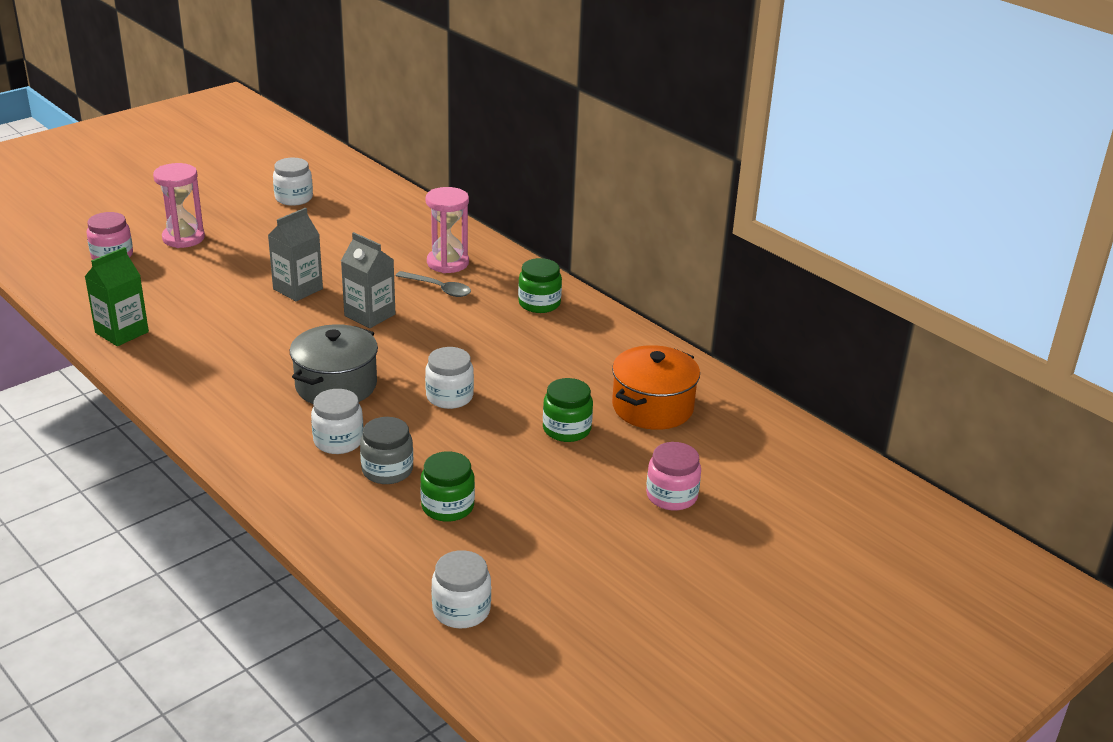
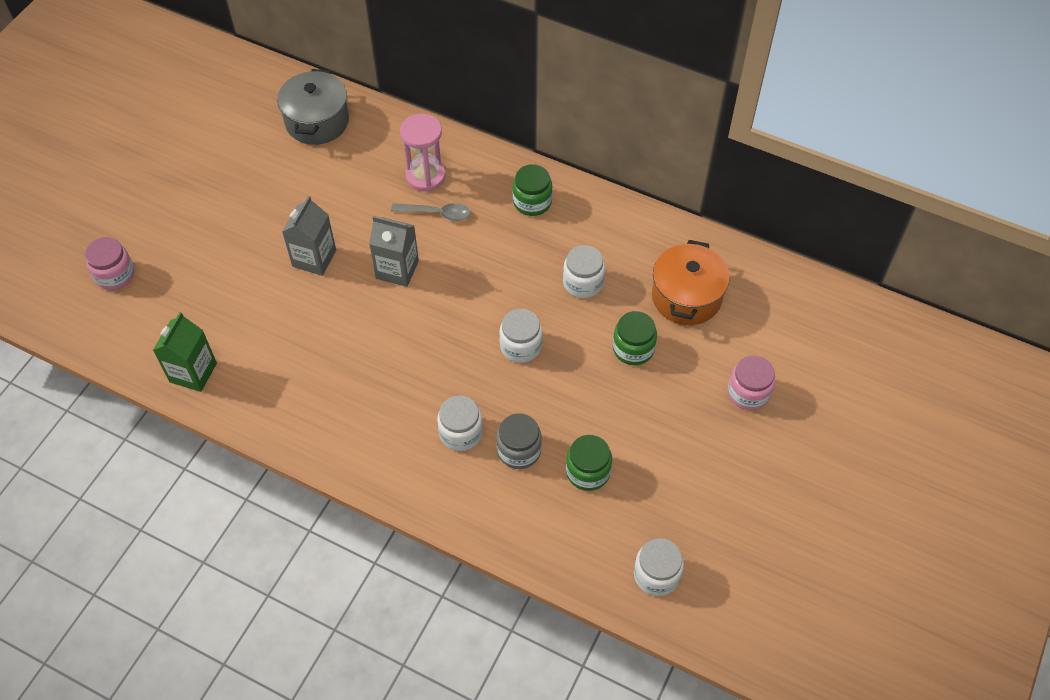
camera: 20 degrees left, 25 degrees up
(183, 238) = (166, 226): pink hourglass -> none
(294, 198) = (233, 133): white jar -> white jar (583, 283)
(336, 385) = (420, 368): grey pot -> grey pot (317, 121)

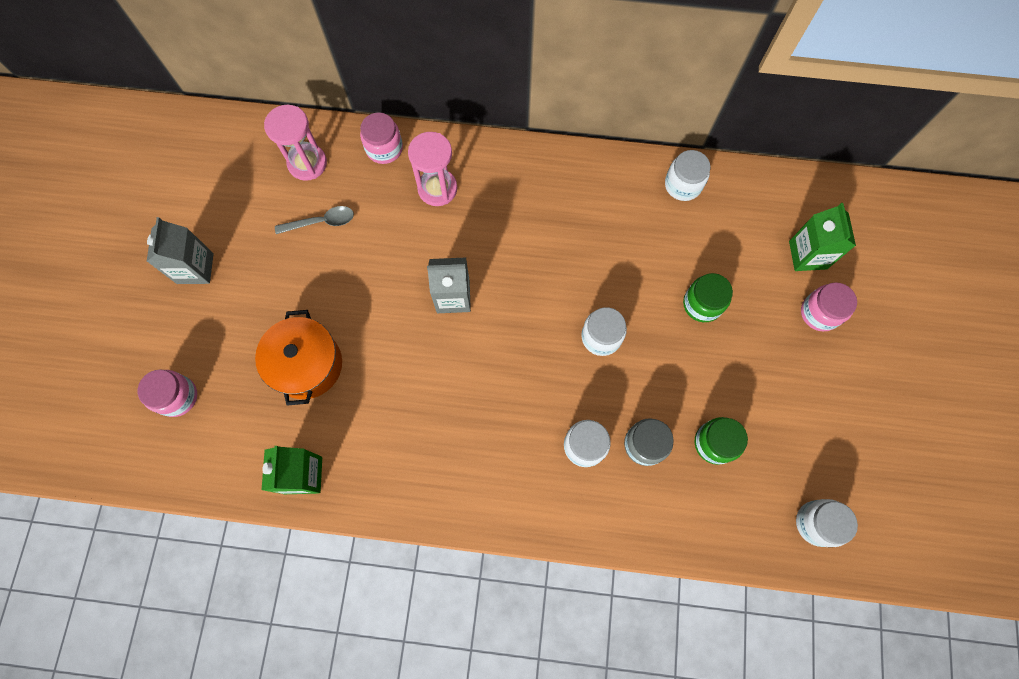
camera: 20 degrees left, 15 degrees up
(314, 258) = (368, 312): grey carton -> grey carton (195, 268)
(317, 121) = (307, 163): grey pot -> pink hourglass
(392, 129) = (384, 148): none -> pink jar
(437, 213) = (465, 225): grey spoon -> grey spoon (321, 222)
(532, 202) = (548, 184): green jar -> none
(583, 283) = (629, 252): white jar -> white jar (683, 185)
(686, 297) = (727, 235): orange pot -> orange pot (307, 365)
(760, 338) = (807, 255): none -> green carton

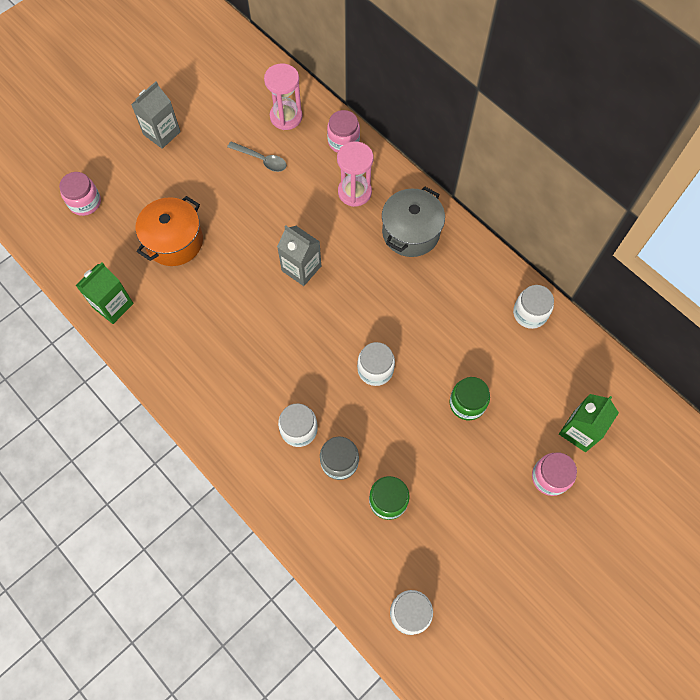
camera: 40 degrees right, 5 degrees down
(521, 189) = (410, 232): none -> grey pot

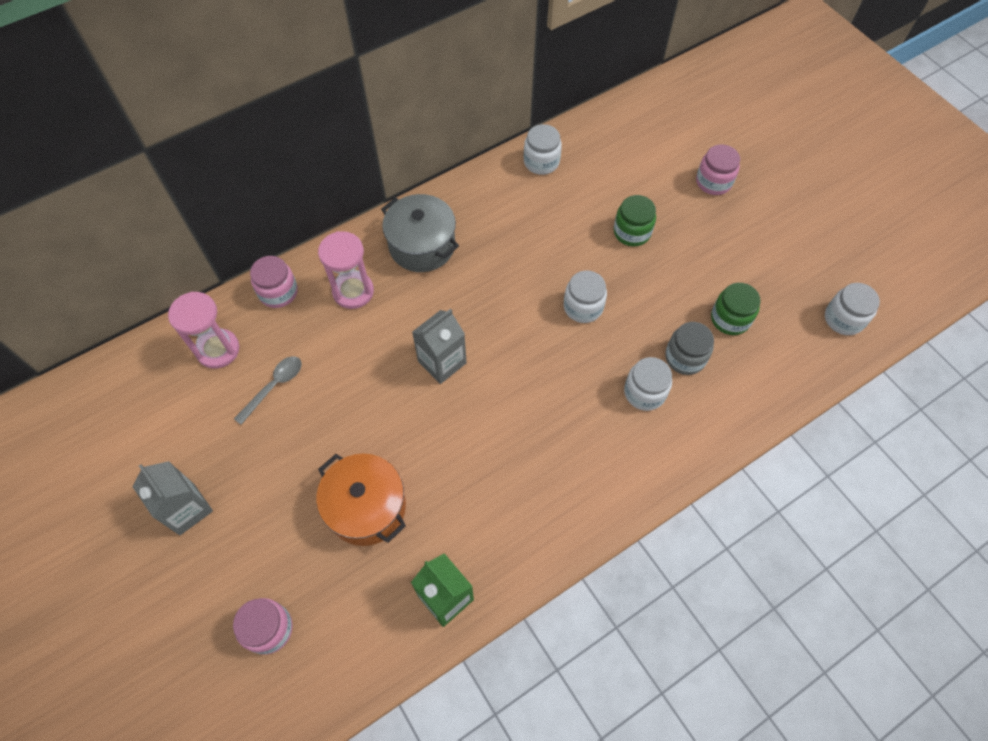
camera: 80 degrees left, 5 degrees down
(579, 431) = (670, 150): green carton -> none

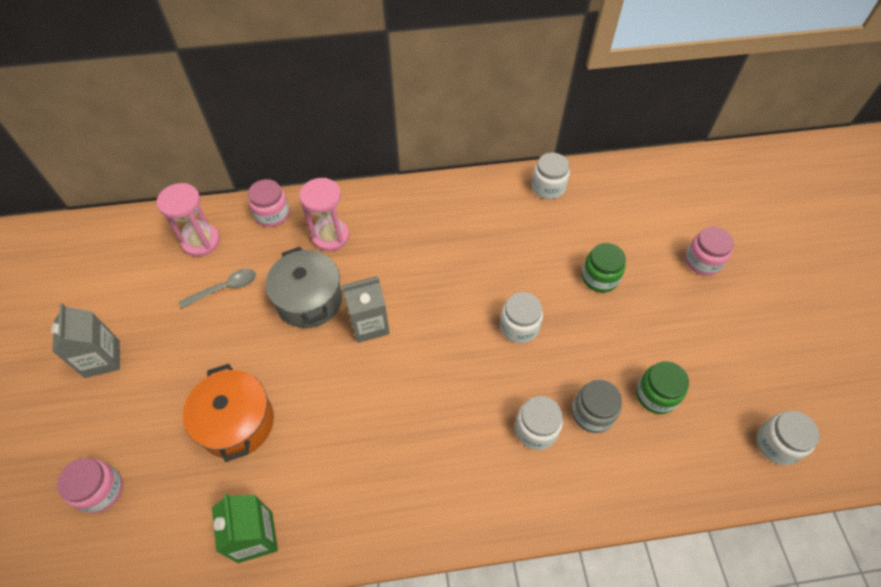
camera: 25 degrees right, 5 degrees down
(422, 246) = (407, 220): grey pot -> grey pot (309, 300)

